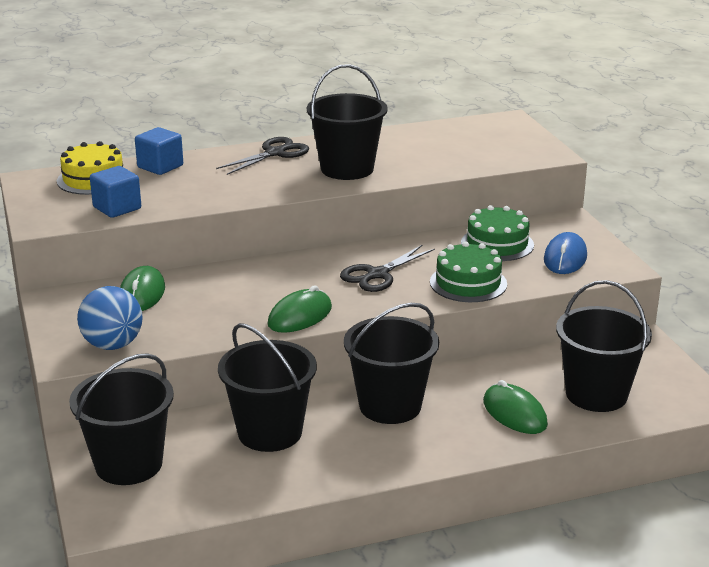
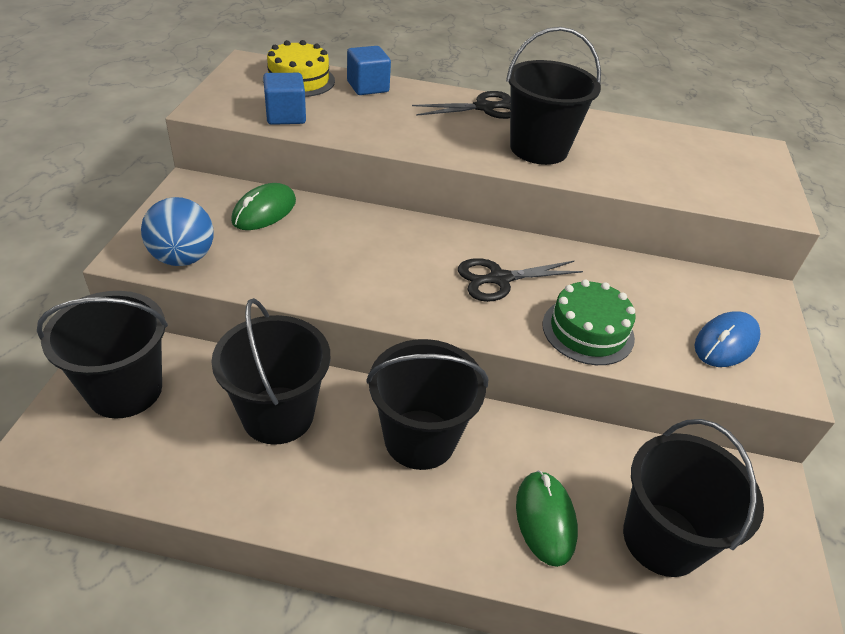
camera: 25 degrees right, 15 degrees up
(300, 316) = (379, 299): green mouse -> none
(497, 244) = (658, 291): green cake -> none

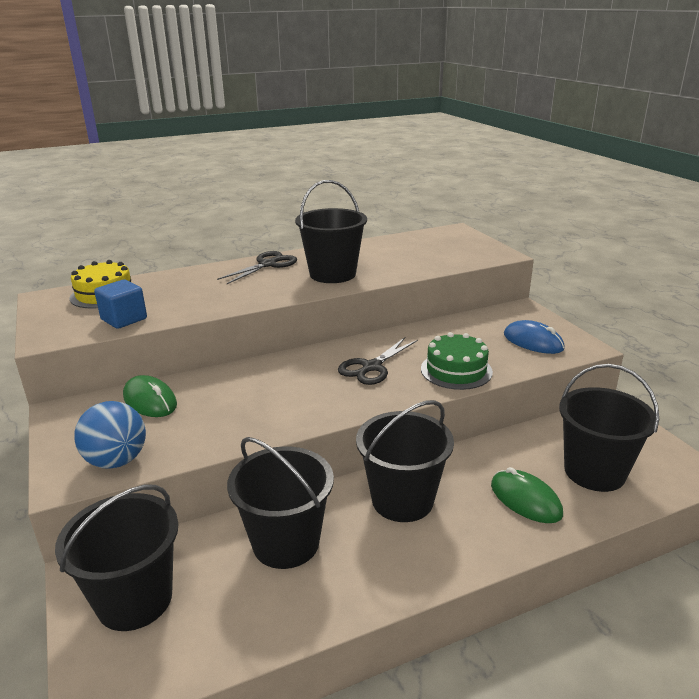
camera: 30 degrees left, 15 degrees down
(264, 211) = (150, 400): green mouse -> green mouse turned 45 degrees counterclockwise
(368, 87) = (167, 280): blue cube -> none
(725, 343) = (533, 341): blue mouse -> blue mouse turned 60 degrees counterclockwise

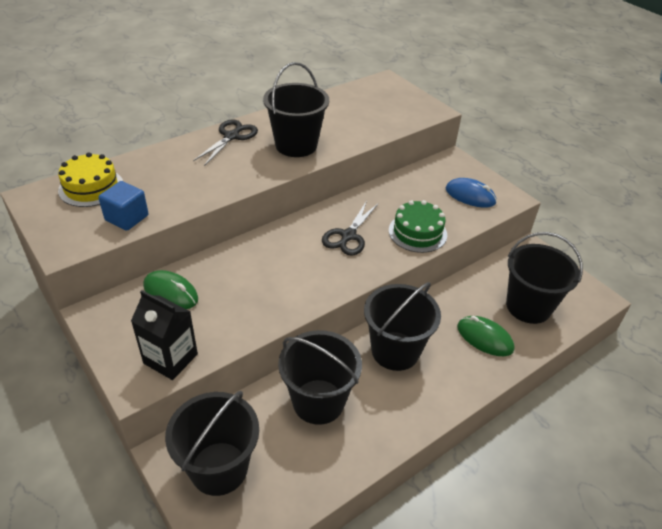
camera: 15 degrees left, 15 degrees up
(117, 461) = (170, 358): blue ball -> black carton

